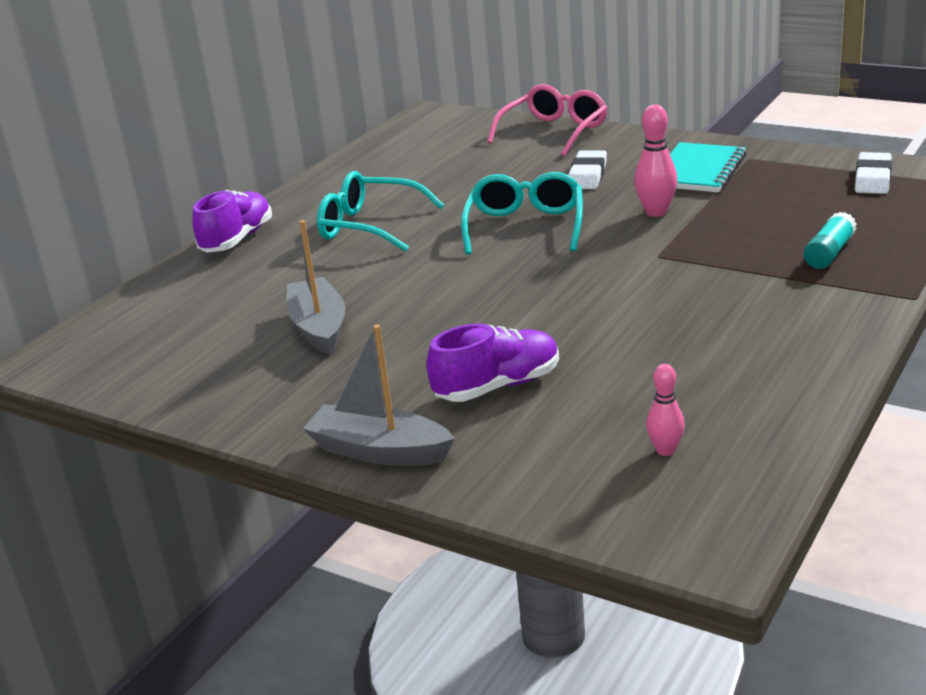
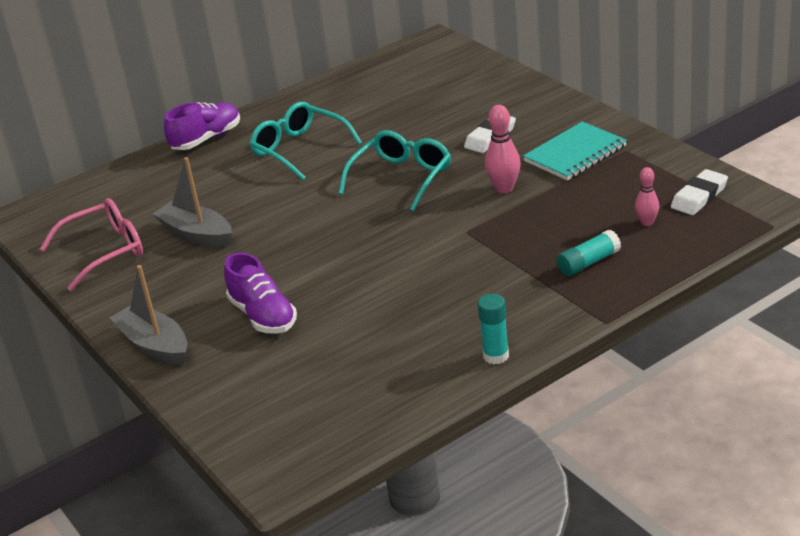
camera: 25 degrees right, 5 degrees up
(319, 328) = (197, 234): grey boat -> grey boat turned 60 degrees counterclockwise
(497, 386) = (263, 316): purple shoe -> purple shoe turned 60 degrees clockwise
(554, 132) = (507, 84): pink glasses -> pink glasses (105, 251)
(665, 450) = (318, 398): pink bowling pin -> pink bowling pin (647, 222)
(832, 356) = (496, 356): none -> turquoise glue stick

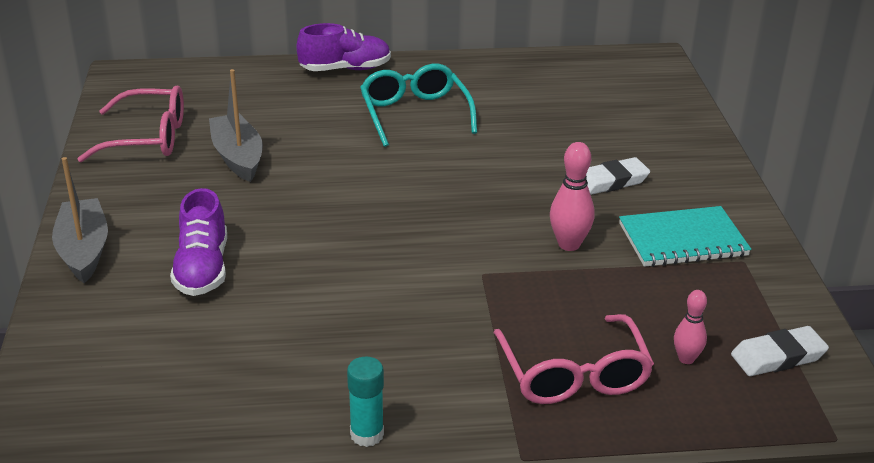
camera: 25 degrees right, 0 degrees up
(402, 178) = (479, 185): turquoise glasses -> none
(588, 263) = (573, 375): turquoise glue stick -> pink glasses

